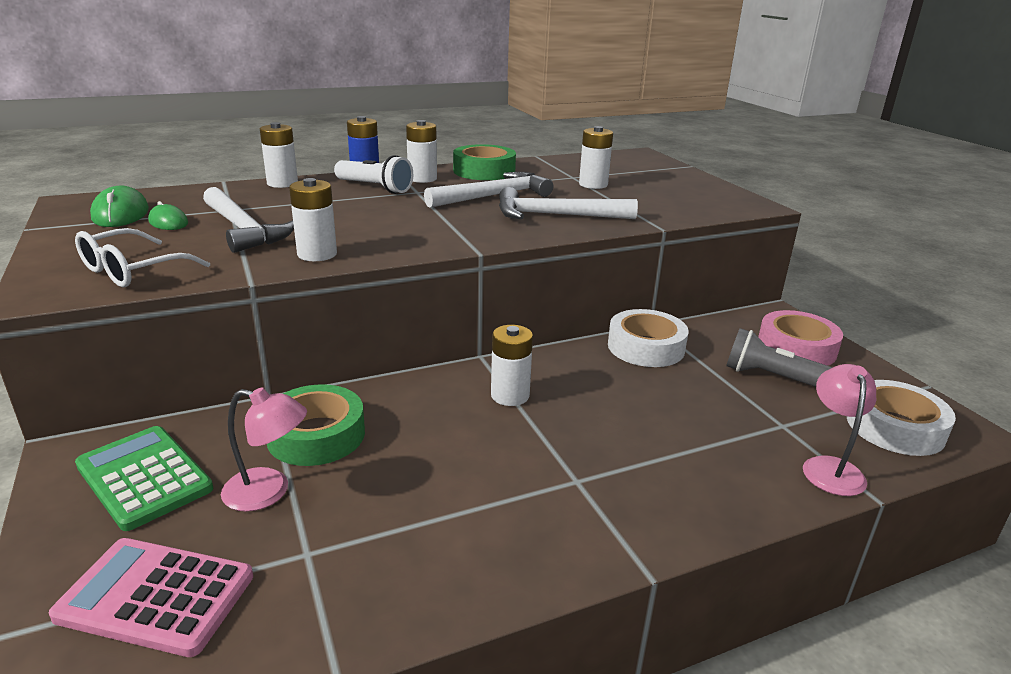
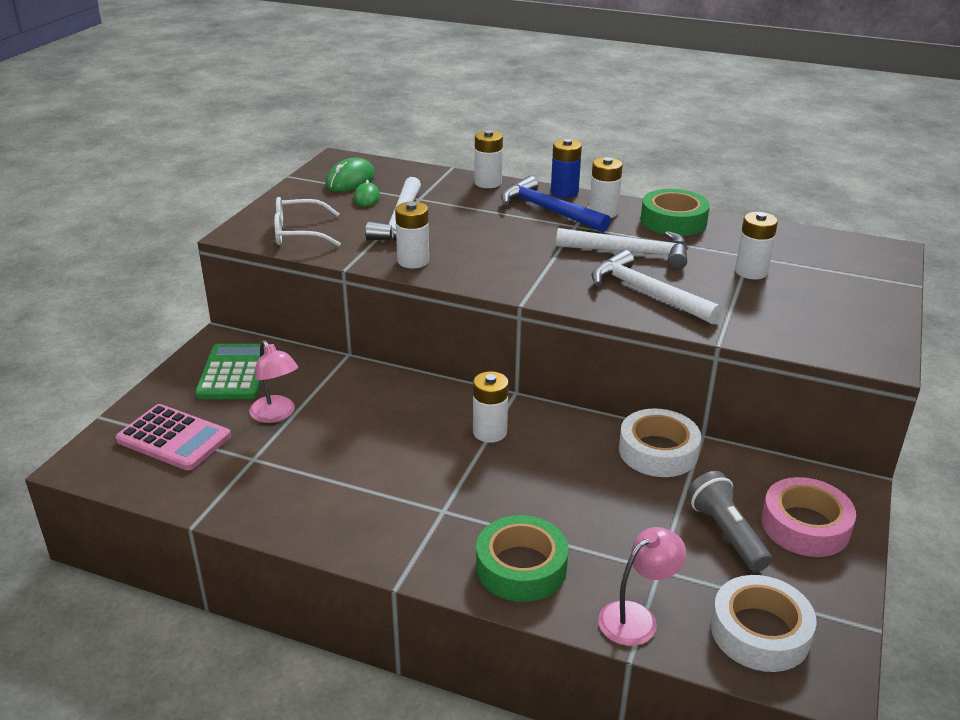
camera: 45 degrees right, 5 degrees up
(156, 596) = (174, 438): pink calculator -> pink calculator turned 150 degrees clockwise
(316, 435) = (340, 394): green tape -> green tape (521, 567)
(375, 188) = (548, 210): white flashlight -> blue hammer

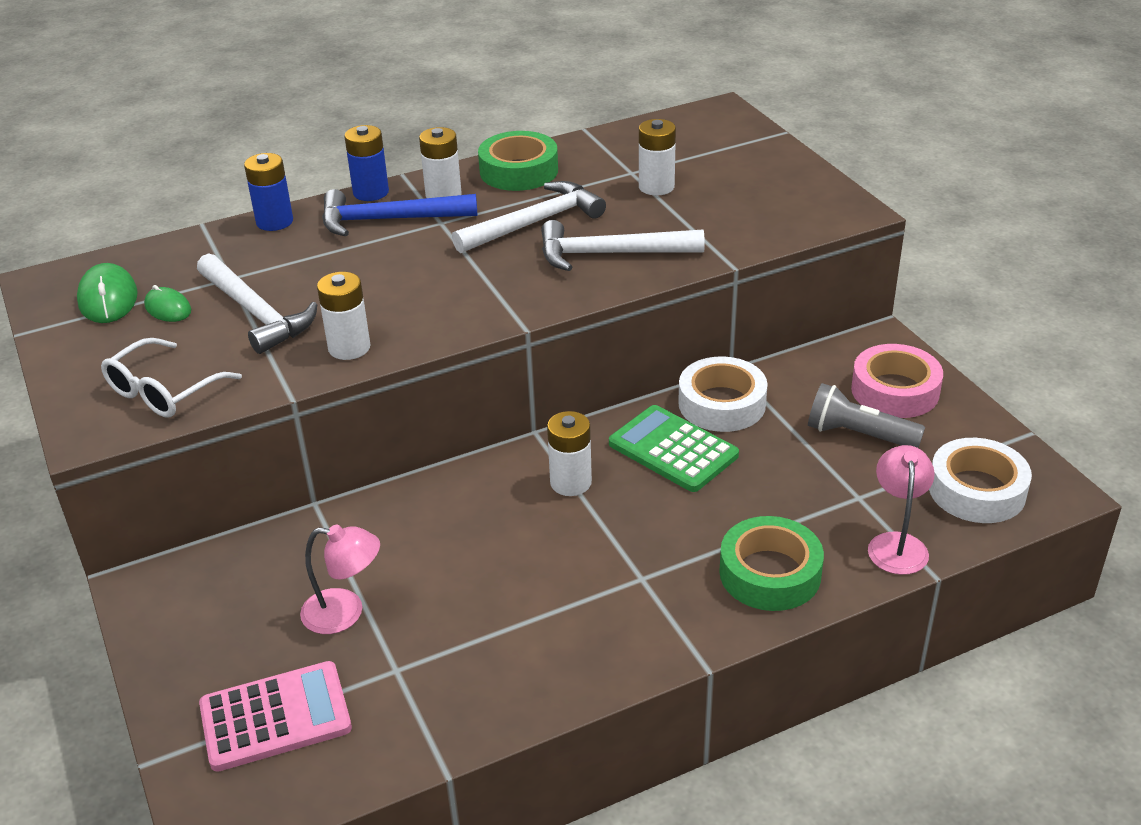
camera: 45 degrees left, 5 degrees up
(234, 373) = (221, 607): green calculator -> green calculator (673, 450)
(488, 183) = (274, 222): white battery -> blue battery

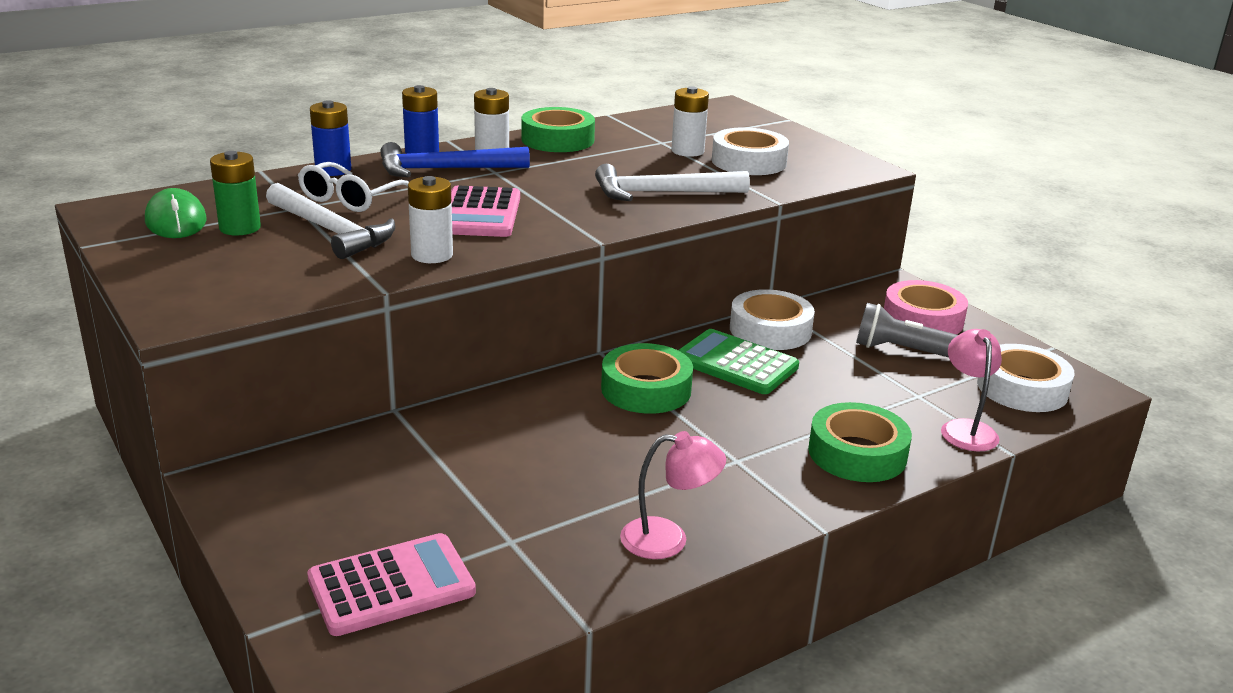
camera: 10 degrees left, 10 degrees down
(163, 391) = (249, 286): white glasses -> white glasses (350, 199)
(168, 308) = (240, 228): green mouse -> green battery
(345, 613) = (446, 496): pink lamp -> pink lamp (668, 539)
(411, 287) = (480, 214): none -> pink calculator
(535, 223) = (584, 173): white hammer -> none
(570, 482) = (646, 389): white battery -> green tape
(720, 203) = (748, 162): none -> white tape

